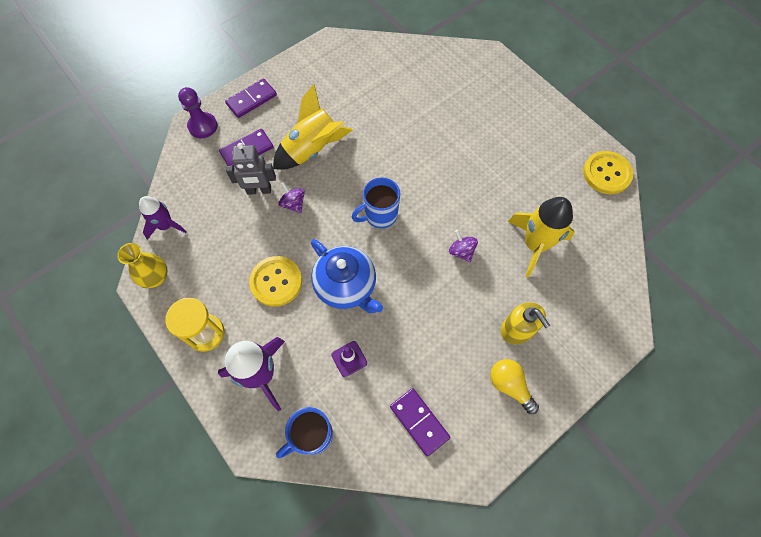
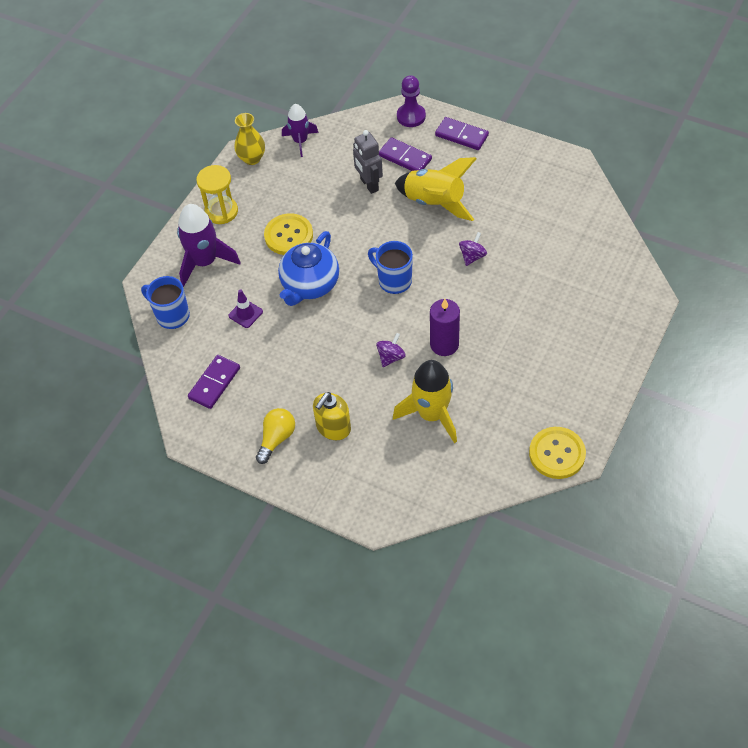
camera: 70 degrees right, 10 degrees down
(293, 204) = (369, 214): purple spinning top -> purple spinning top (472, 256)
(467, 205) = (444, 344): none -> purple candle

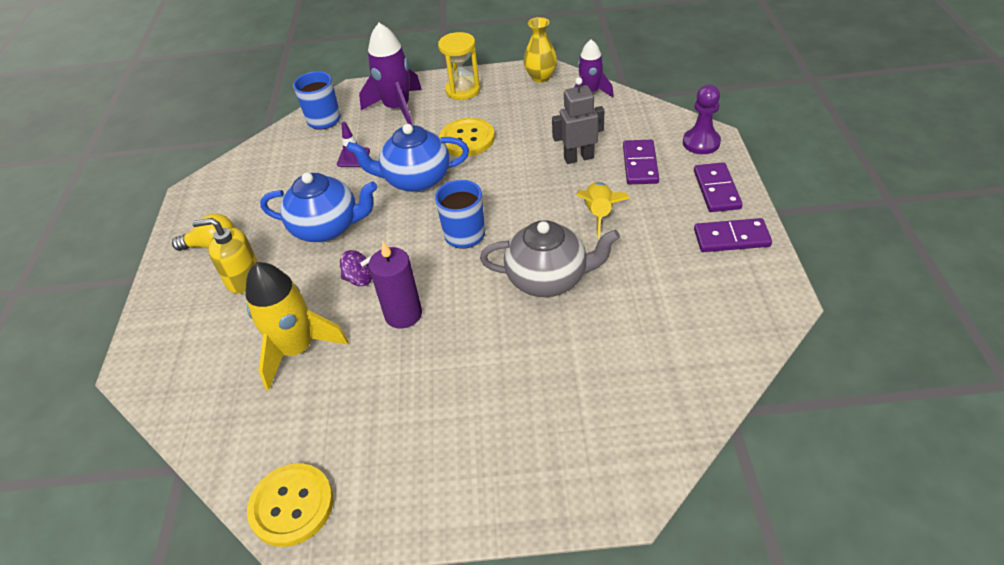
camera: 60 degrees right, 10 degrees down
(214, 383) = (261, 177): purple domino -> purple domino (731, 238)
(319, 358) = (327, 228): none -> blue teapot
(369, 185) = (578, 158): grey robot -> grey robot turned 45 degrees clockwise
(434, 202) = (599, 214): yellow rocket -> yellow rocket, size x0.63
(472, 256) = (548, 279): purple spinning top -> grey teapot

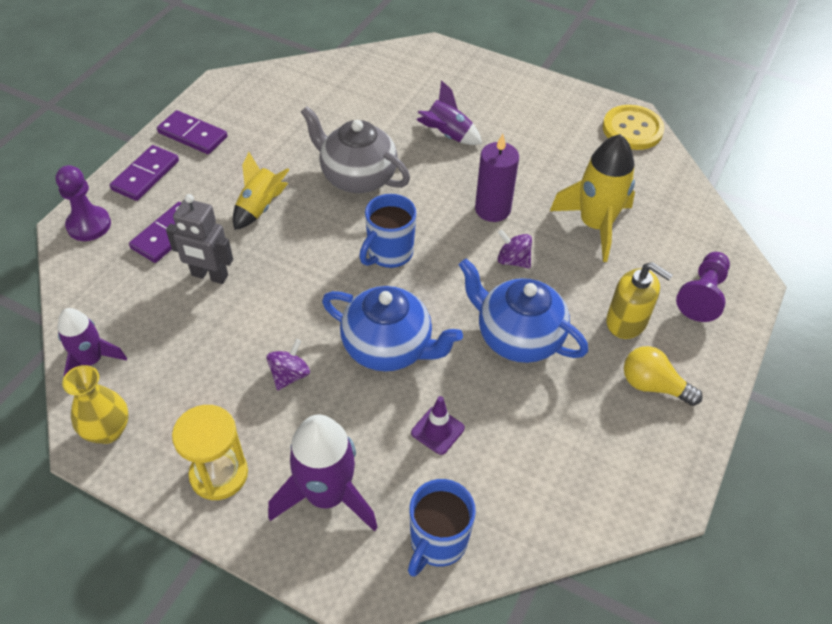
camera: 155 degrees left, 5 degrees up
(179, 332) = (702, 295): none -> purple pawn
(467, 139) = (289, 375): yellow button -> purple spinning top
(502, 371) = (447, 135): none -> purple rocket

